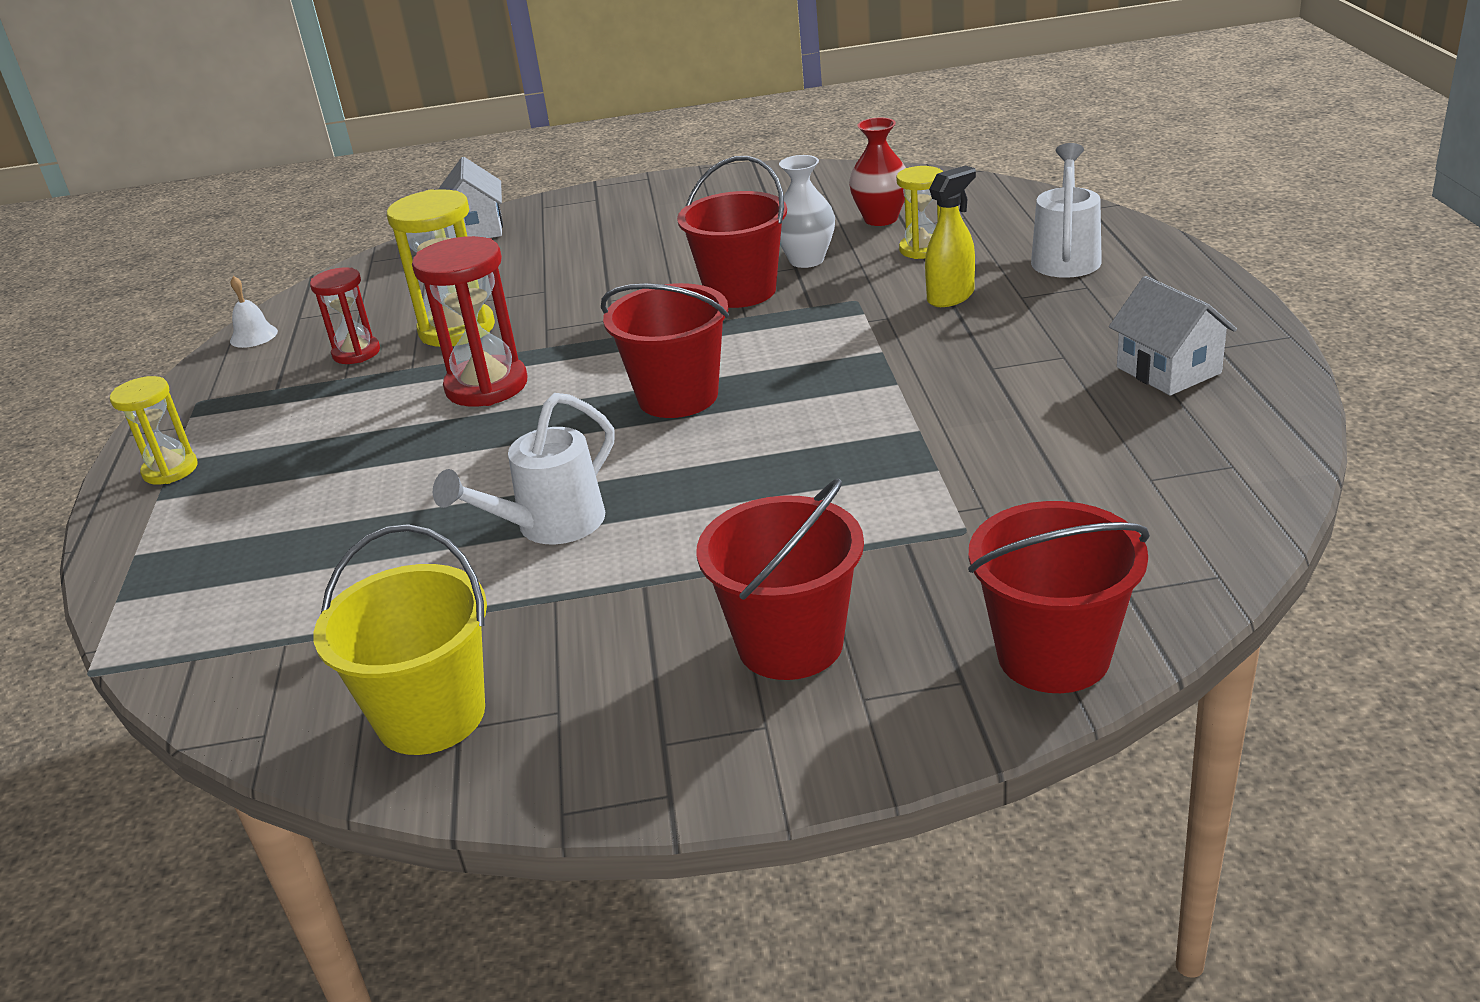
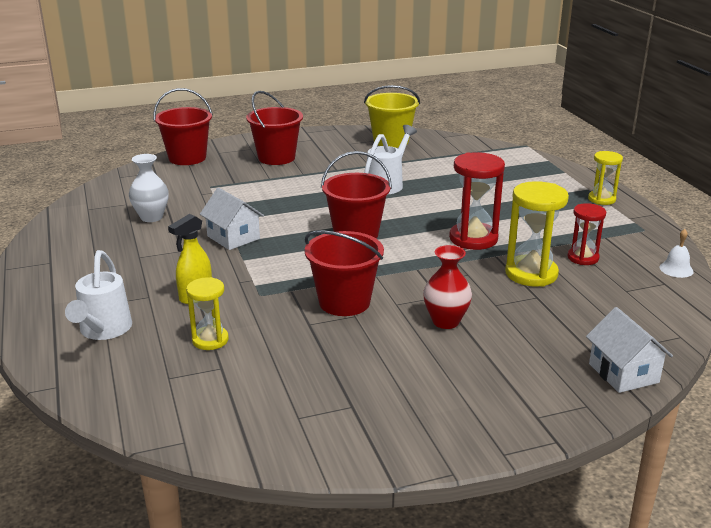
camera: 165 degrees right, 5 degrees down
(806, 260) = (301, 330): white vase -> white vase (151, 217)
(881, 219) = (242, 377): red vase -> red vase (445, 321)
(1168, 370) = (86, 249): white house -> white house (233, 237)

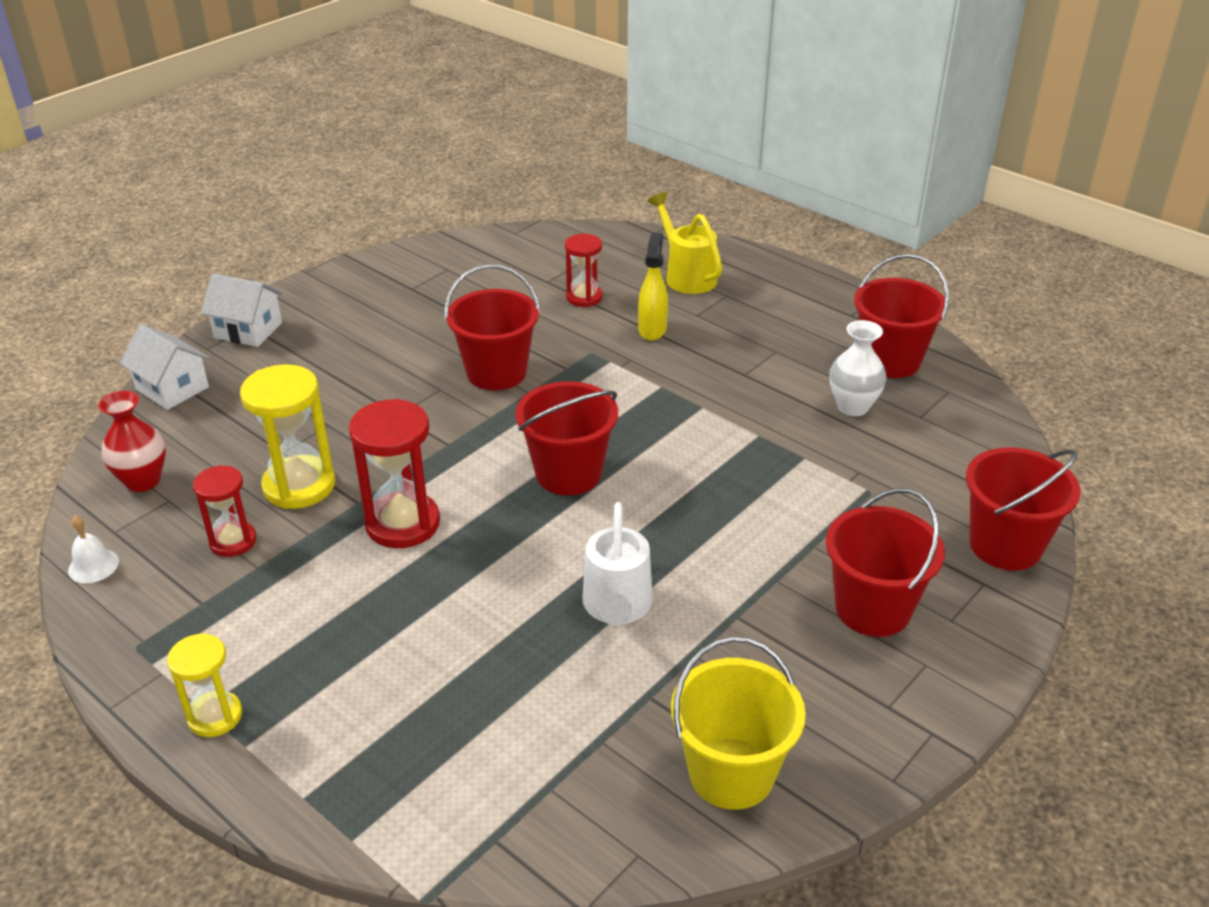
camera: 150 degrees right, 10 degrees up
(84, 231) = (890, 361): none -> red bucket
(103, 330) = (687, 276): white watering can -> yellow watering can
(210, 340) = (584, 297): yellow hourglass -> red hourglass
(233, 237) = (712, 412): white house -> white house (248, 330)
(445, 321) = (374, 386): red vase -> red vase (143, 481)

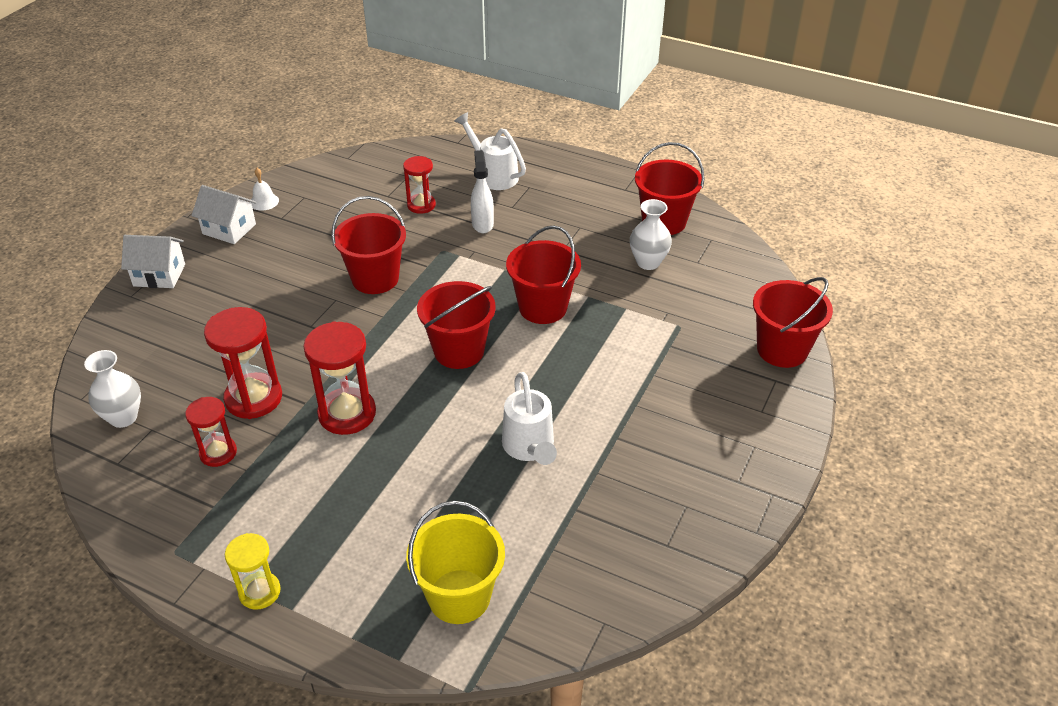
camera: 15 degrees left, 5 degrees up
(93, 566) = (111, 494): white bell -> white bell (264, 201)
(143, 481) = (123, 417): red vase -> white vase
(172, 388) = (115, 335): white house -> white house (229, 229)
(299, 486) = (253, 398): yellow hourglass -> red hourglass
(652, 329) = (482, 224): yellow spray bottle -> white spray bottle
(687, 276) = (494, 175): yellow watering can -> white watering can
(731, 773) = (648, 552): yellow bucket -> yellow bucket (459, 596)
(873, 609) = (707, 413): red bucket -> red bucket (543, 307)

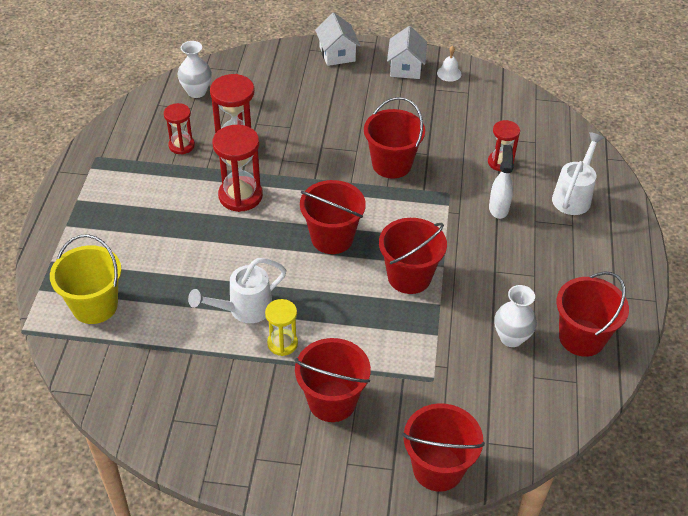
camera: 70 degrees right, 5 degrees up
(259, 592) = (75, 206): yellow hourglass -> yellow hourglass (282, 343)
(482, 224) = (498, 208): white spray bottle -> white spray bottle turned 60 degrees counterclockwise
(683, 404) = (332, 401): none -> red bucket

